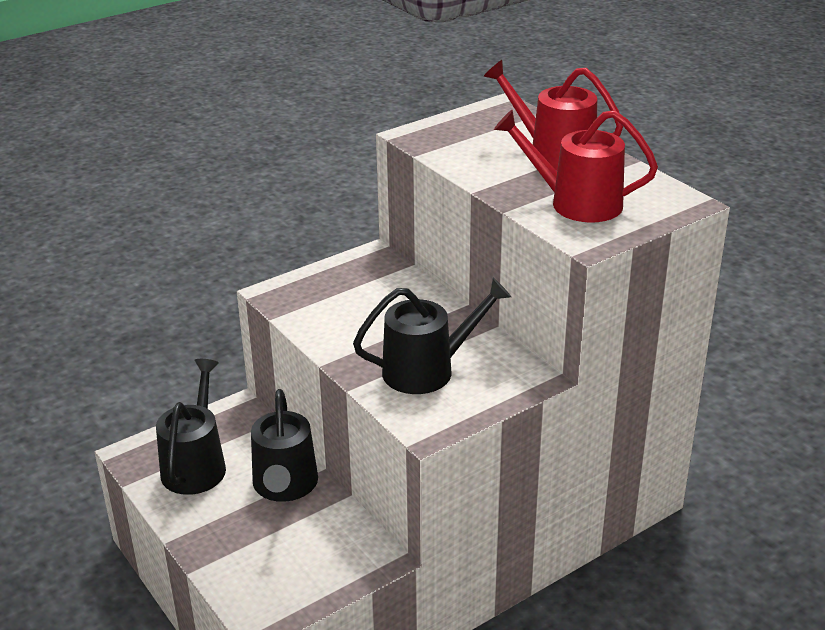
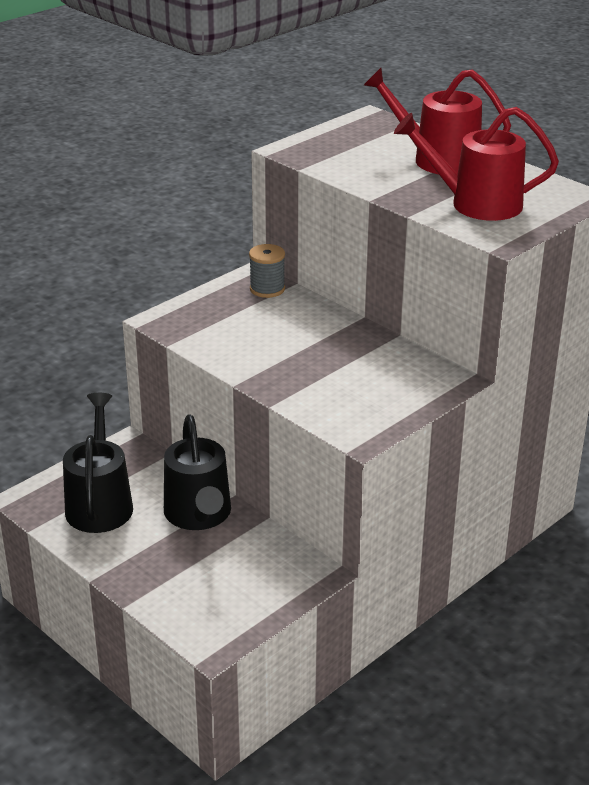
camera: 10 degrees left, 0 degrees up
(383, 268) = (267, 289): none -> grey spool
(427, 370) = (343, 381): black watering can -> none

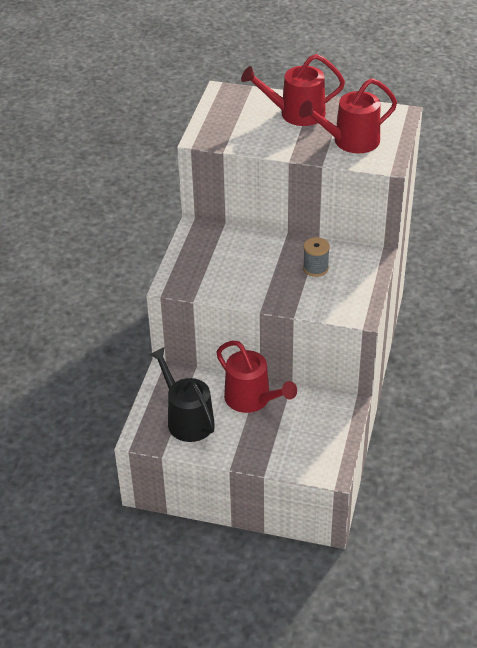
camera: 30 degrees left, 10 degrees up
(199, 515) = (252, 399): black watering can -> red watering can
(267, 289) = (212, 235): grey spool -> grey spool (315, 268)

